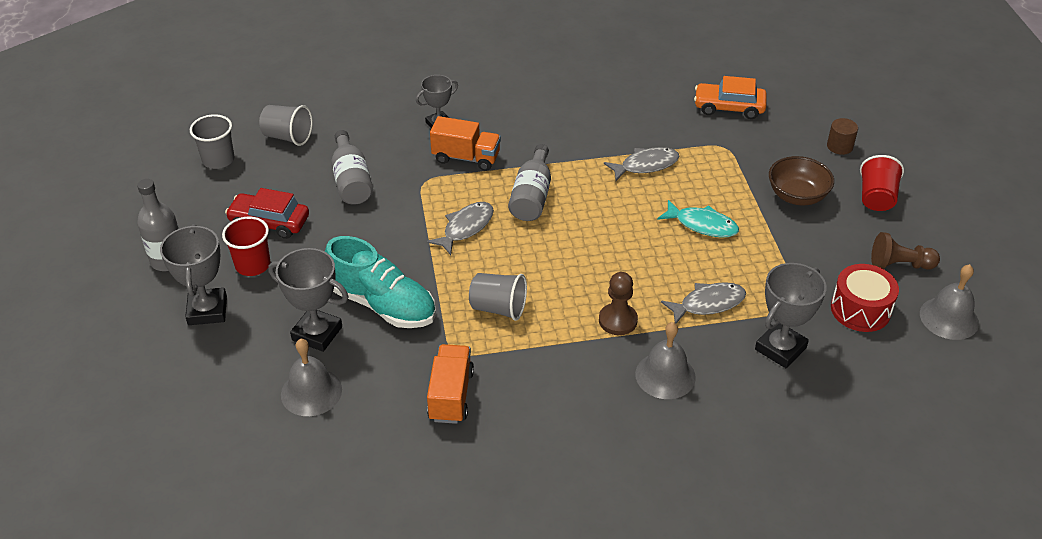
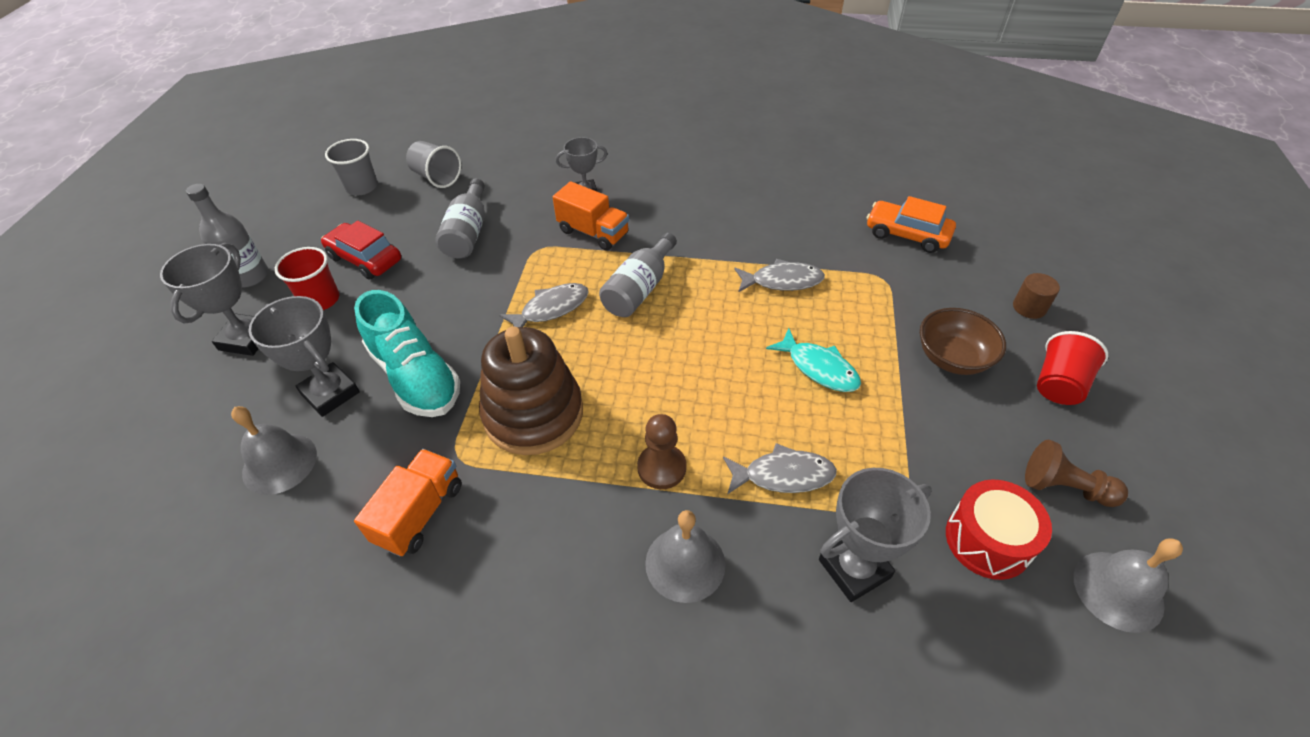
camera: 20 degrees right, 5 degrees up
(498, 308) = (533, 414): grey cup -> brown stacking toy

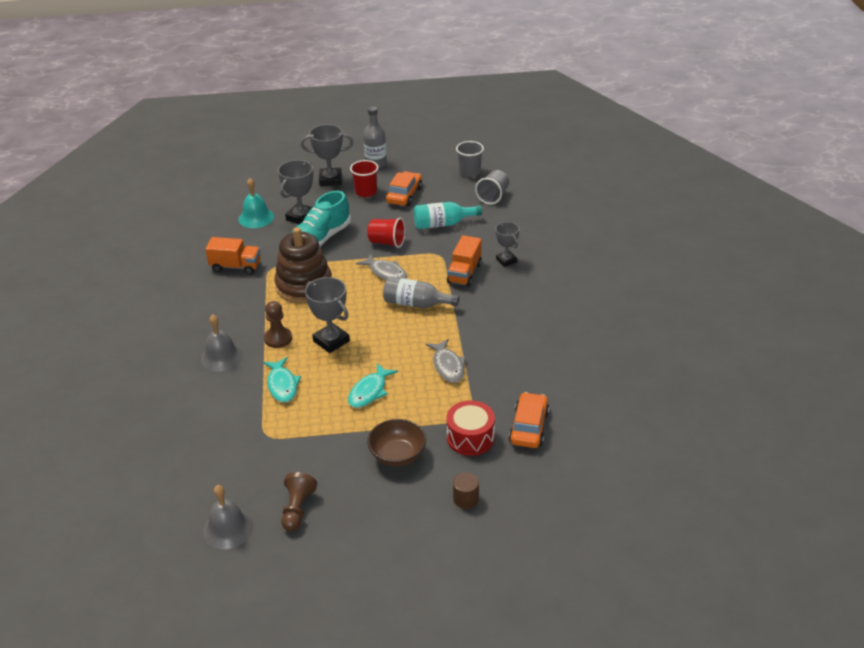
camera: 75 degrees right, 10 degrees down
(279, 463) = (256, 218): grey bell -> turquoise bell
(365, 259) = (404, 195): red car -> orange car
(468, 233) = (443, 224): grey bottle -> turquoise bottle
(783, 475) = (282, 385): grey fish -> turquoise fish
(854, 568) = (227, 418): grey trophy -> grey trophy (331, 341)
(987, 540) = (253, 472): red drum -> red drum (470, 437)
(1058, 385) = (387, 511): red cup -> red cup (387, 242)

